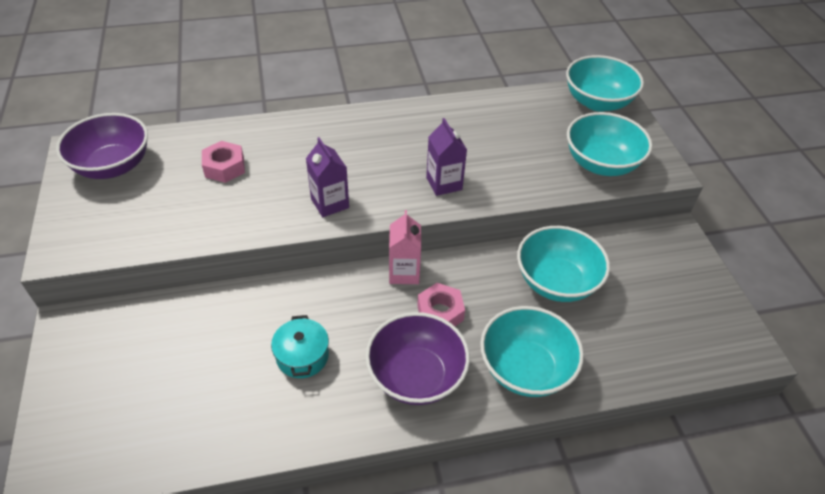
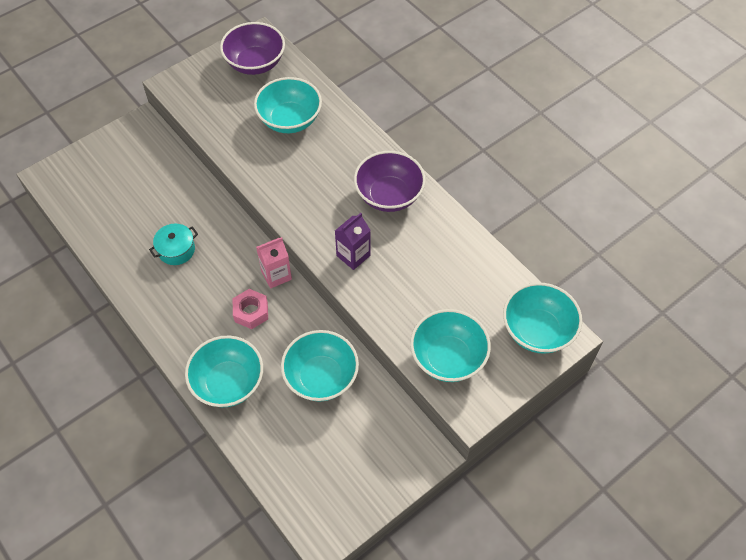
camera: 65 degrees right, 10 degrees up
(224, 167) = (290, 120): pink nut -> turquoise bowl
(330, 203) = (290, 196): purple carton -> none
(416, 376) = (191, 319): purple bowl -> purple bowl (389, 195)

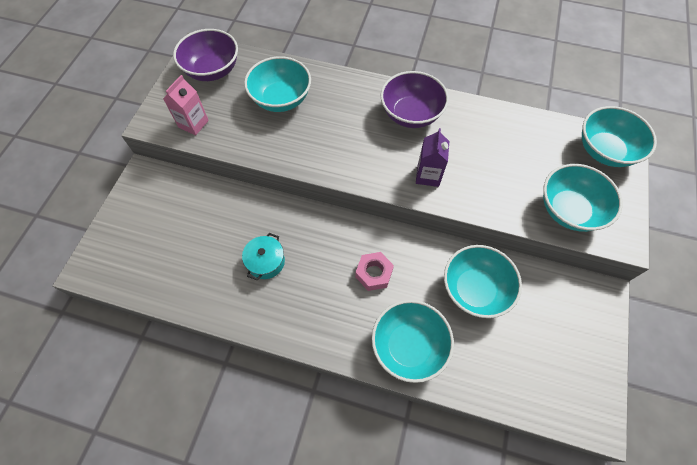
camera: 35 degrees left, 5 degrees up
(276, 275) = (367, 230): pink carton -> pink carton (193, 124)

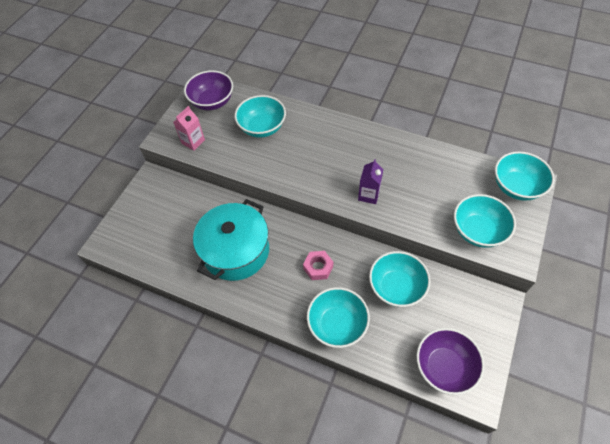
camera: 10 degrees right, 5 degrees down
(266, 262) = (236, 251): turquoise pot -> turquoise pot, size x2.29
(411, 114) = (362, 146): purple bowl -> purple bowl (444, 366)

